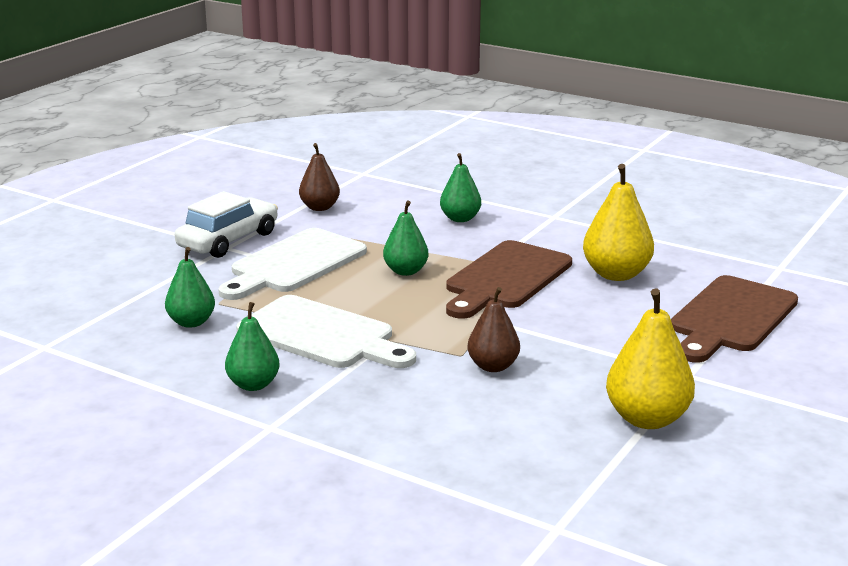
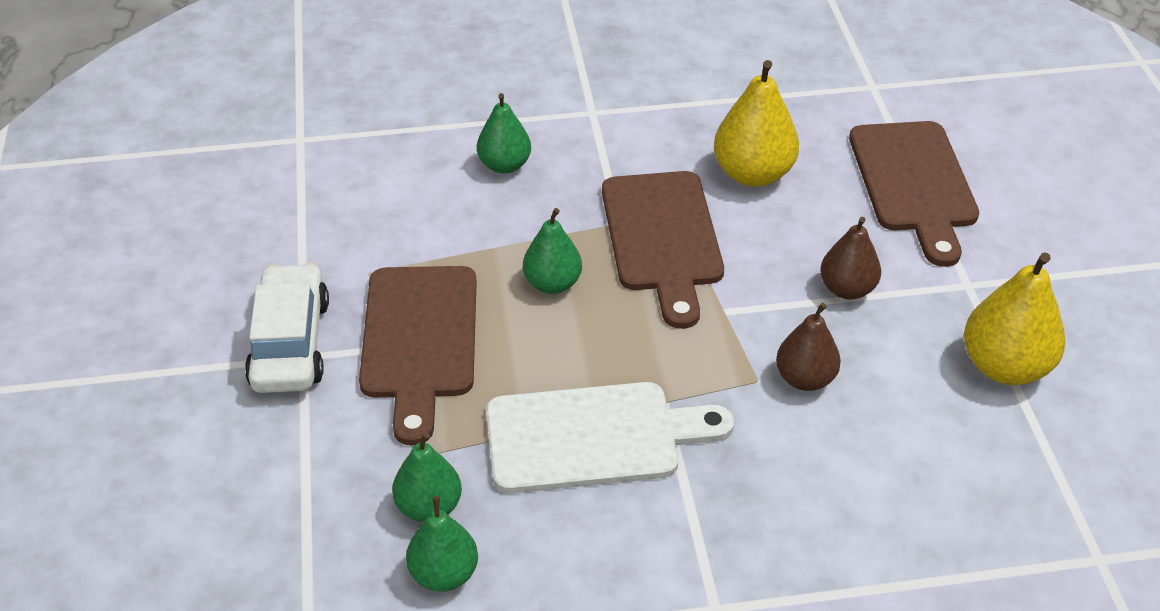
camera: 40 degrees left, 20 degrees up
(253, 385) = (621, 559): green pear -> green pear (444, 574)
(294, 264) = (419, 340): white cutting board -> brown cutting board
(319, 207) = (326, 227): brown pear -> brown pear (847, 289)

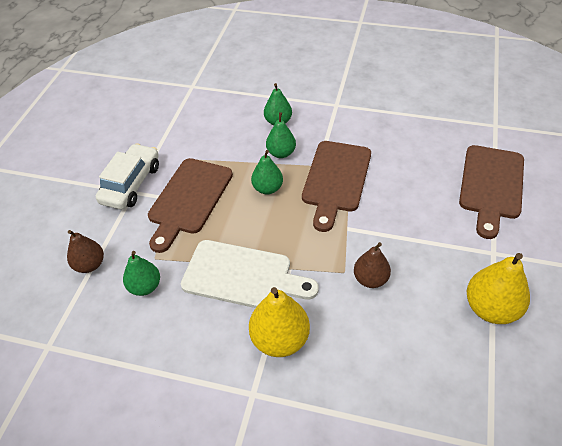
camera: 25 degrees right, 5 degrees up
(444, 574) = (132, 324): green pear -> green pear (281, 153)
(753, 174) = (402, 157): yellow pear -> yellow pear (280, 339)
(847, 289) = (421, 235): brown pear -> brown pear (90, 265)

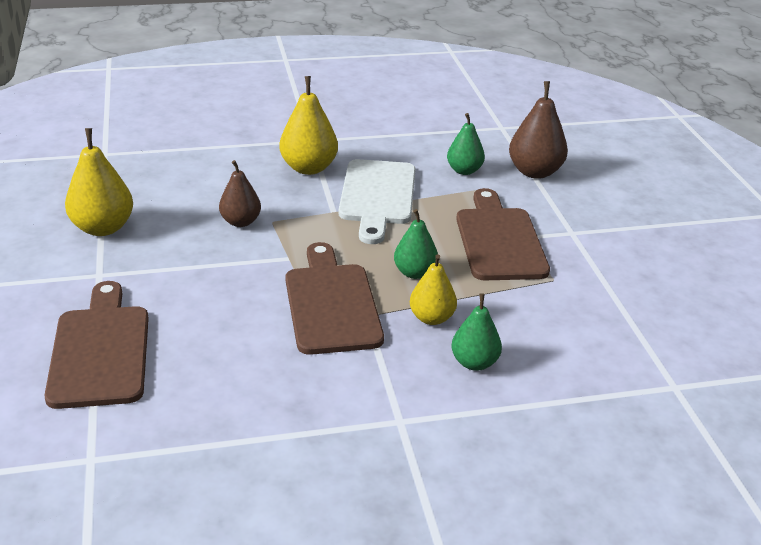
camera: 150 degrees right, 15 degrees down
(90, 265) = (535, 172): brown pear -> brown pear, size x1.53
(131, 184) = (584, 238): white car -> none
(242, 276) = (377, 196): white cutting board -> white cutting board turned 75 degrees counterclockwise
(281, 153) = (431, 318): green pear -> yellow pear

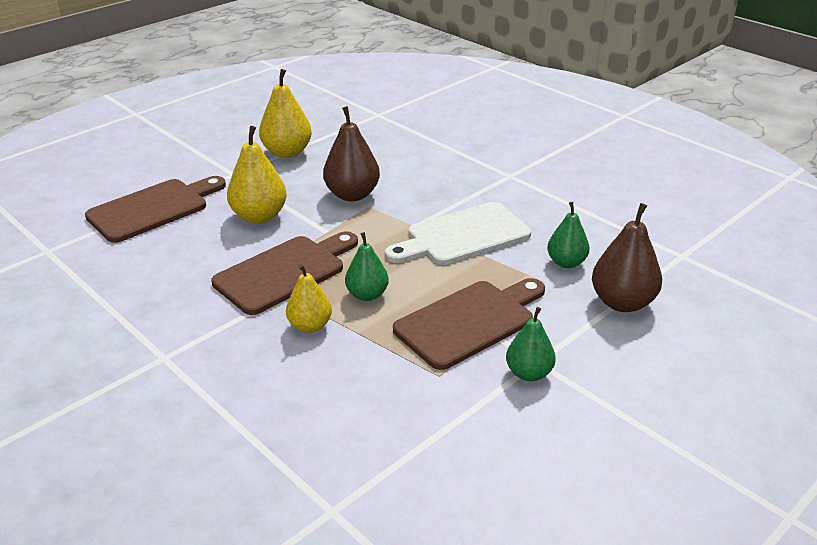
camera: 60 degrees right, 0 degrees up
(240, 222) = (352, 195): brown pear -> brown pear, size x1.53
(309, 168) = (464, 191): yellow pear -> yellow pear (259, 216)
(474, 363) = (267, 369): green pear -> green pear (529, 373)

